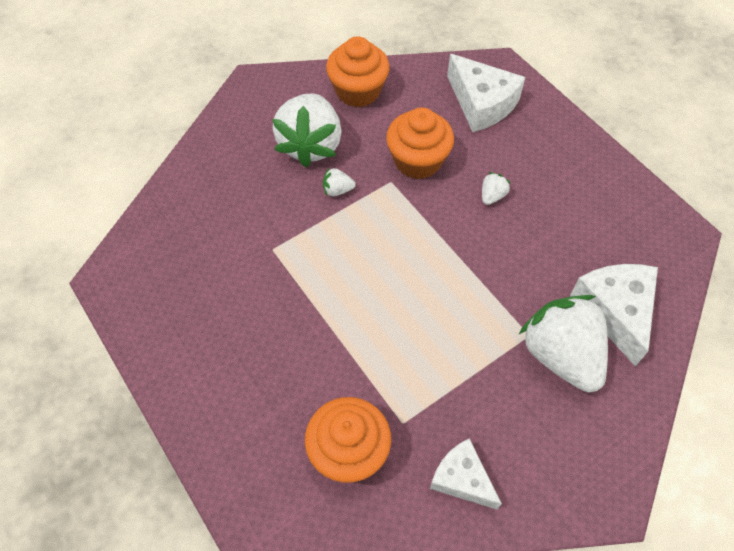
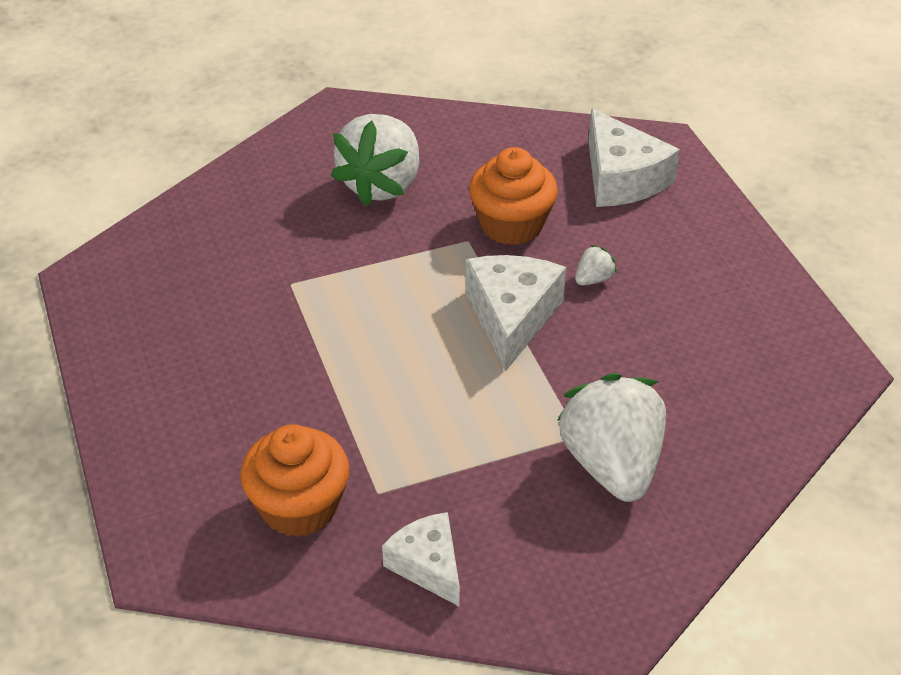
camera: 15 degrees right, 15 degrees down
(337, 190) = (396, 238): white strawberry -> none
(358, 91) = (465, 138): orange cupcake -> none
(615, 311) = (705, 433): white cheese -> white cheese (511, 317)

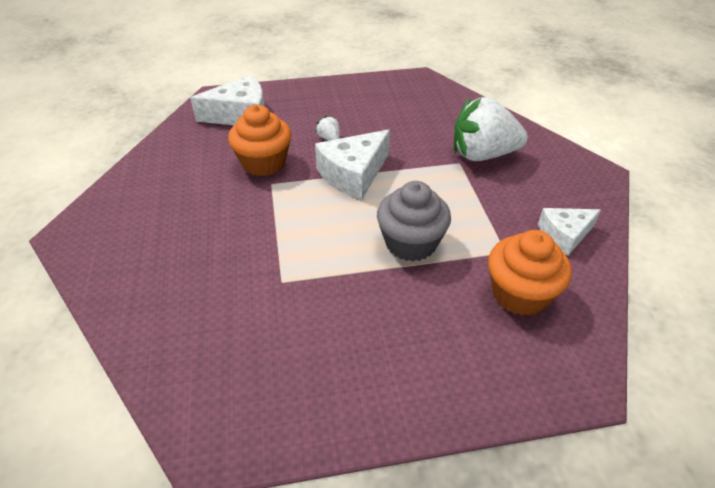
camera: 80 degrees left, 0 degrees up
(377, 391) = (411, 243): none -> grey cupcake
(382, 185) = (186, 218): white strawberry -> none
(511, 317) = (353, 174): white cheese -> white cheese turned 60 degrees counterclockwise

